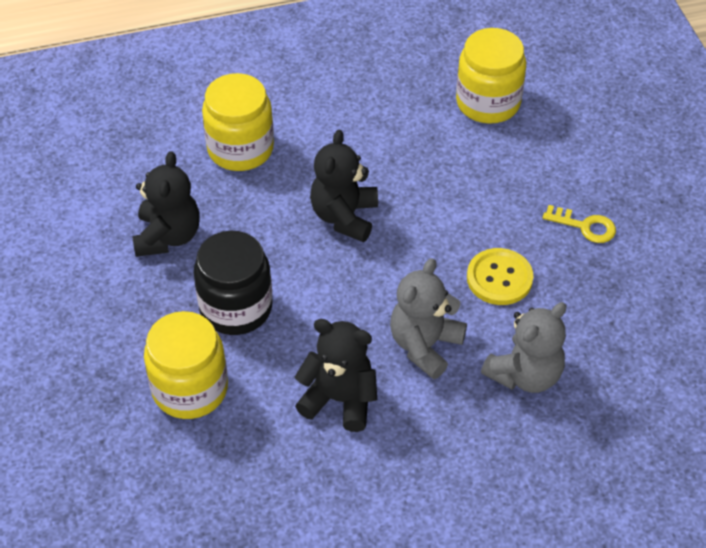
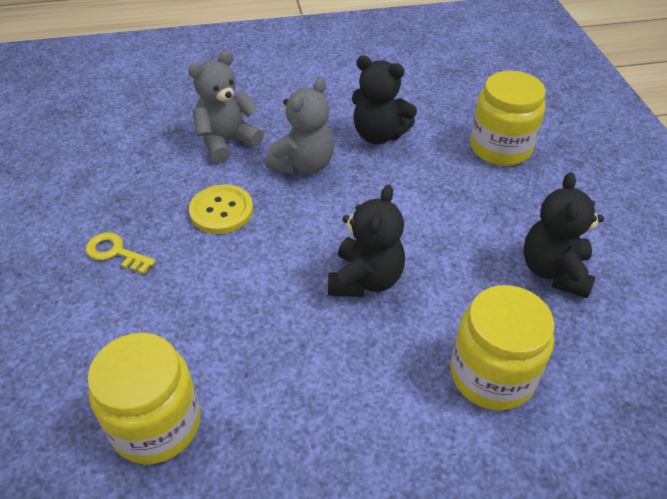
camera: 175 degrees left, 5 degrees down
(236, 307) = (471, 202): black jar -> none

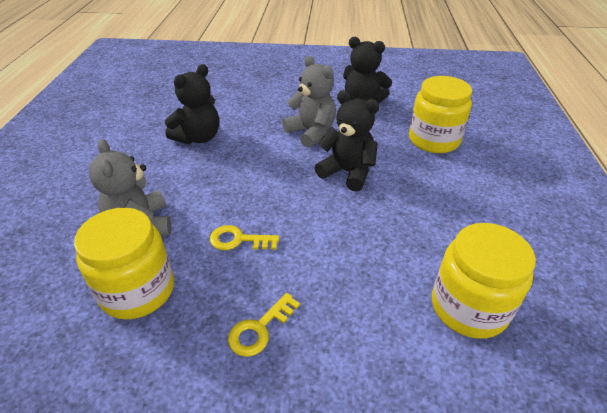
camera: 75 degrees left, 5 degrees down
(221, 211) = (238, 240): yellow button -> yellow key
(303, 164) = (208, 181): grey teddy bear -> grey teddy bear (311, 132)
(500, 148) = (248, 93): yellow jar -> yellow jar (138, 290)

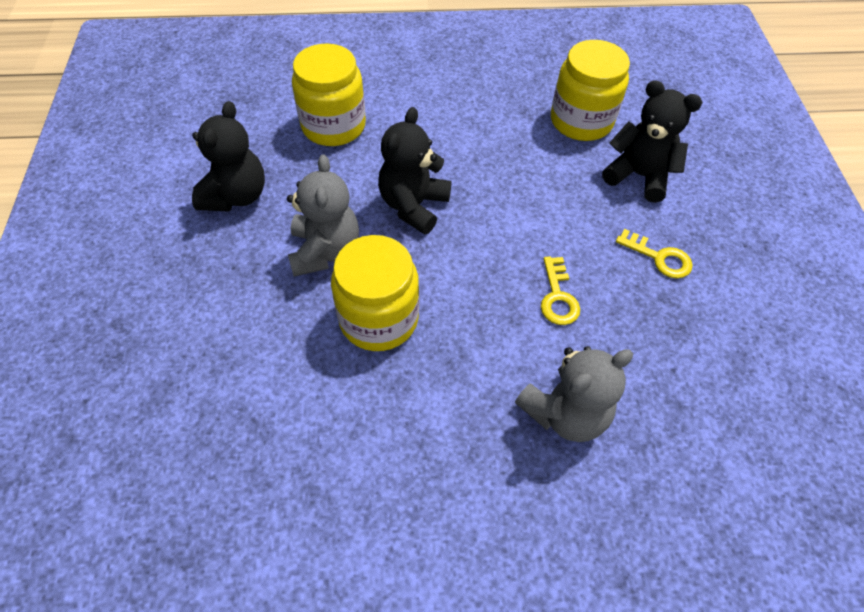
camera: 100 degrees left, 15 degrees up
(138, 290) = (659, 376): yellow jar -> yellow jar (378, 319)
(198, 138) = (352, 402): black teddy bear -> black teddy bear (639, 176)
(311, 132) = (325, 251): grey teddy bear -> grey teddy bear turned 135 degrees clockwise

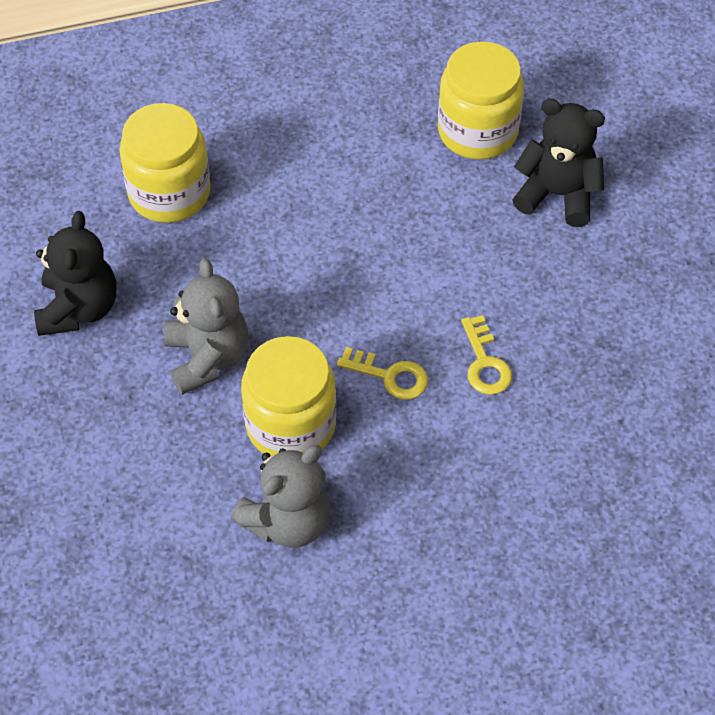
camera: 10 degrees left, 0 degrees up
(413, 206) = (296, 282): black teddy bear -> none
(565, 413) = (512, 487): grey teddy bear -> grey teddy bear (288, 521)
(659, 257) = (592, 295): yellow key -> yellow key (390, 376)

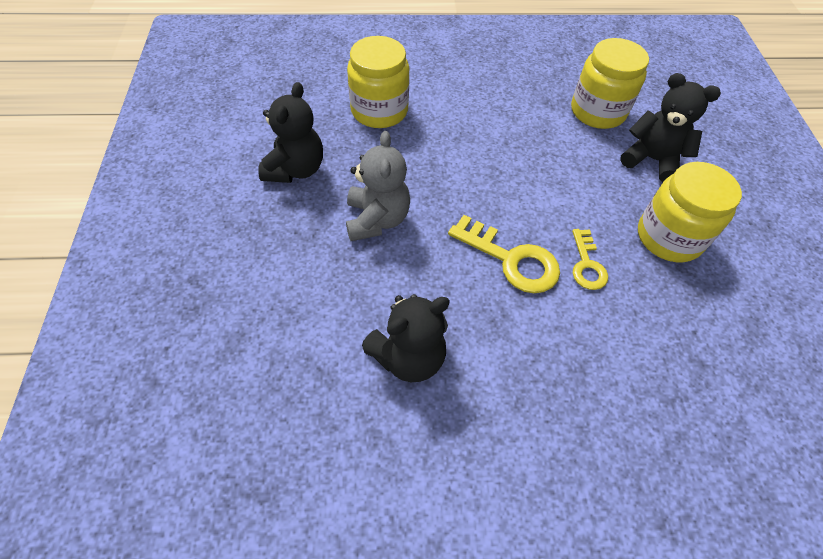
camera: 10 degrees right, 0 degrees up
(288, 521) = (408, 356): grey teddy bear -> black teddy bear
(290, 425) = (428, 280): yellow jar -> yellow jar (669, 237)
(390, 376) = (511, 260): yellow key -> yellow key, size x1.63

